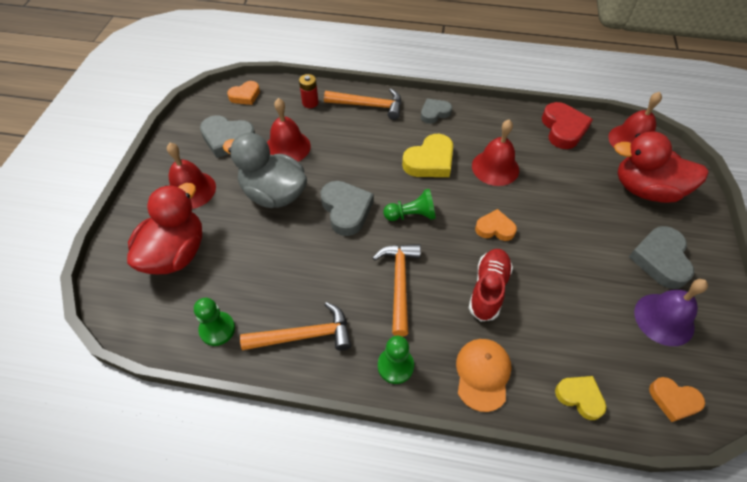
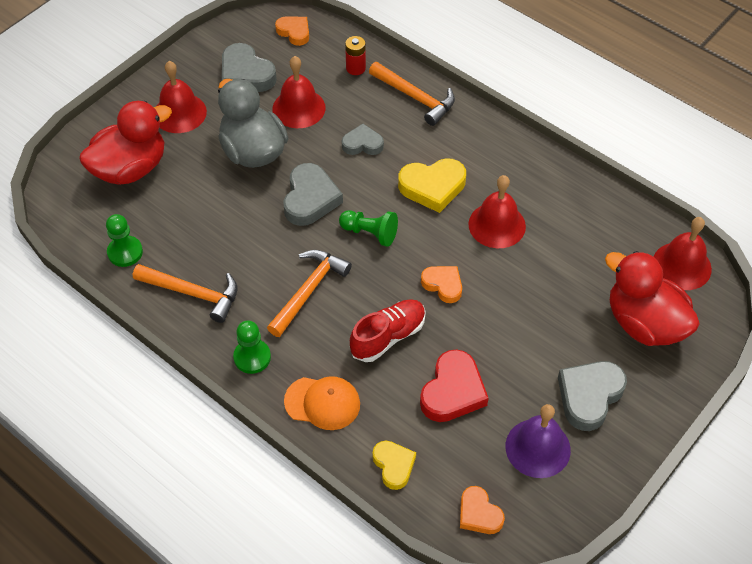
camera: 30 degrees right, 0 degrees up
(245, 96) = (294, 32): orange heart -> orange heart turned 135 degrees counterclockwise
(434, 113) = (480, 136): grey heart -> grey heart (362, 144)
(482, 374) = (322, 403): orange cap -> orange cap turned 60 degrees clockwise
(563, 129) = (612, 217): red heart -> red heart (453, 391)

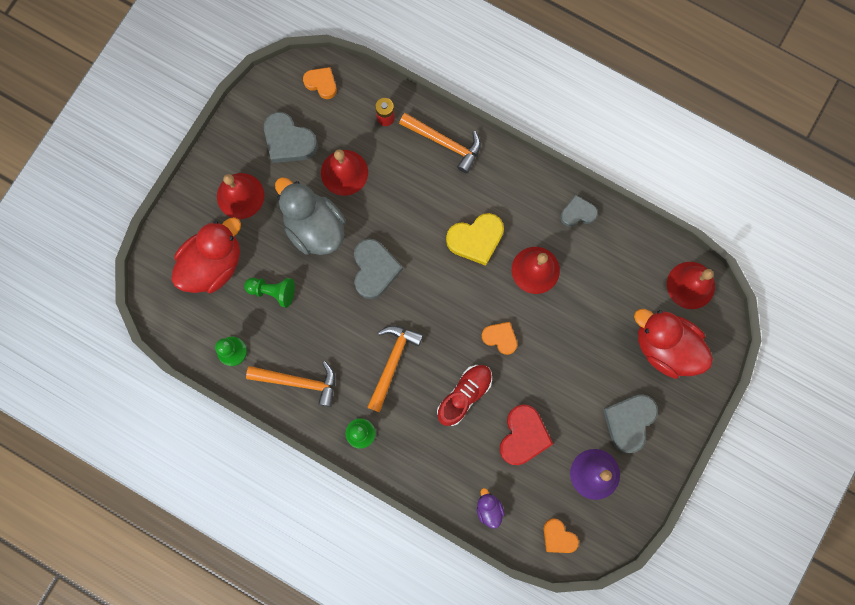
camera: 10 degrees left, 25 degrees up
(322, 403) = (424, 464): orange cap -> none
(362, 144) = (408, 203): grey heart -> grey heart (577, 213)
(370, 233) = (431, 296): green pawn -> green pawn (273, 291)
(394, 465) = (489, 508): yellow heart -> purple duck

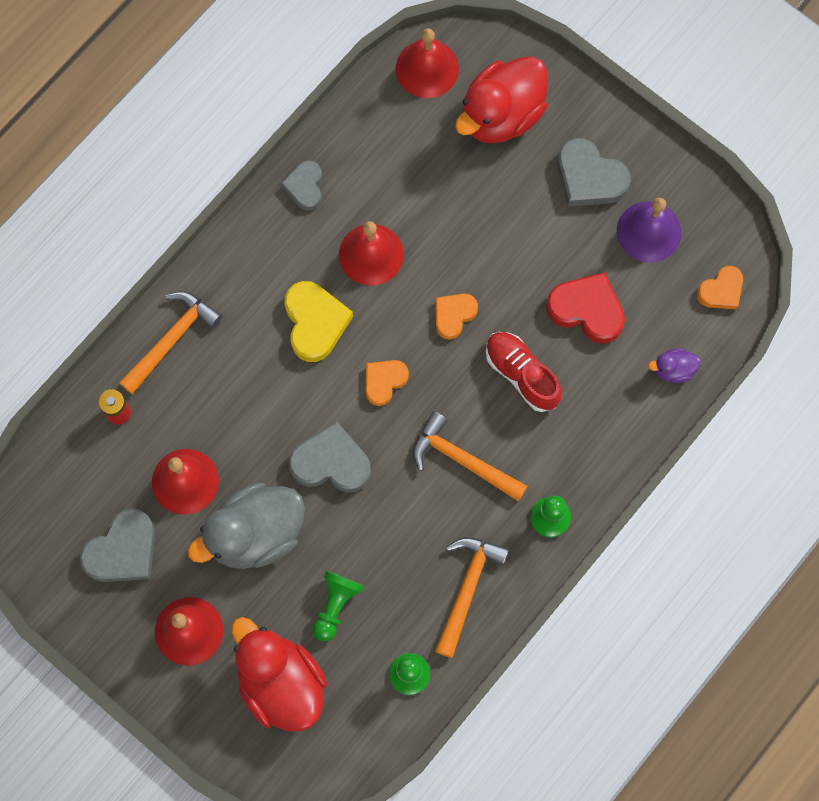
camera: 80 degrees left, 5 degrees down
(321, 83) = (48, 492): orange heart -> orange heart (384, 381)

